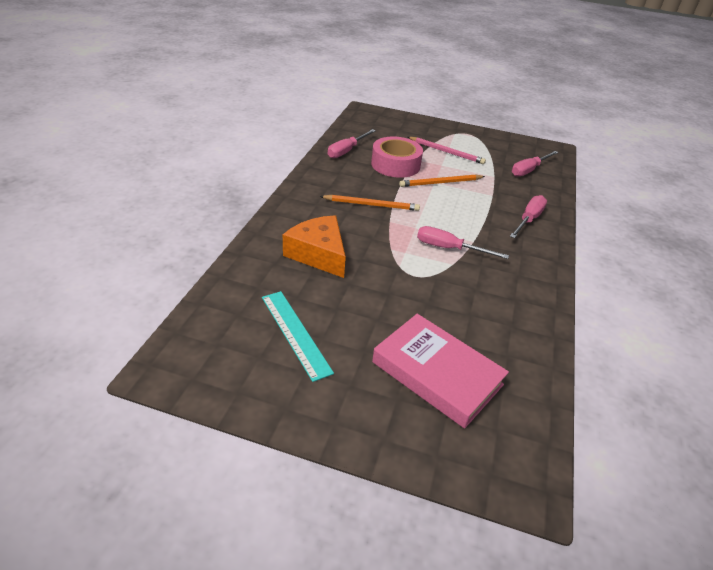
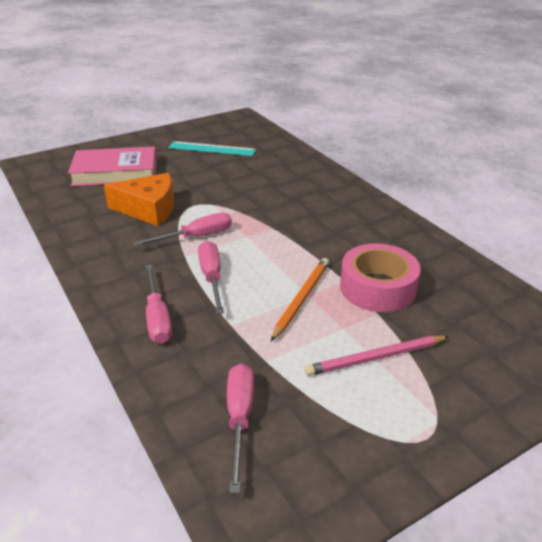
camera: 135 degrees right, 5 degrees down
(318, 254) = (272, 180): orange cheese -> orange cheese (149, 209)
(347, 151) = (445, 268): pink screwdriver -> pink screwdriver (212, 277)
(371, 205) = (310, 230): orange pencil -> none

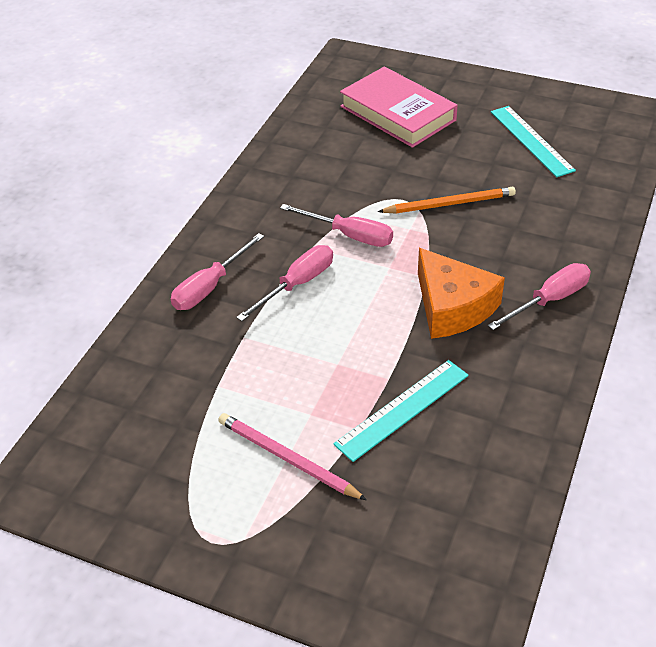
camera: 55 degrees right, 10 degrees up
(149, 209) = (360, 177): orange cheese -> orange cheese (452, 307)
(240, 418) = (137, 407): pink screwdriver -> pink screwdriver (549, 300)
(301, 299) = (325, 362): orange pencil -> orange pencil (449, 204)
(377, 287) = (402, 409): pink tape -> turquoise ruler

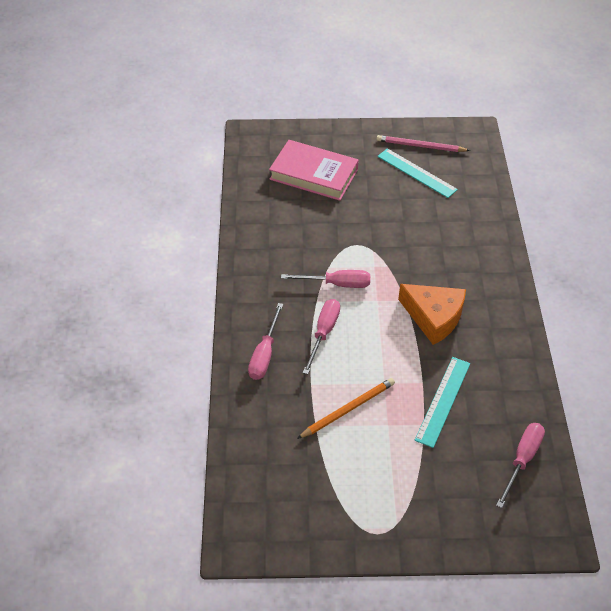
camera: 25 degrees left, 5 degrees up
(288, 459) = (392, 460): pink pencil -> pink pencil (420, 146)
(449, 204) = (389, 239): orange pencil -> orange pencil (348, 409)
(549, 300) = (490, 293): pink screwdriver -> pink screwdriver (522, 460)

